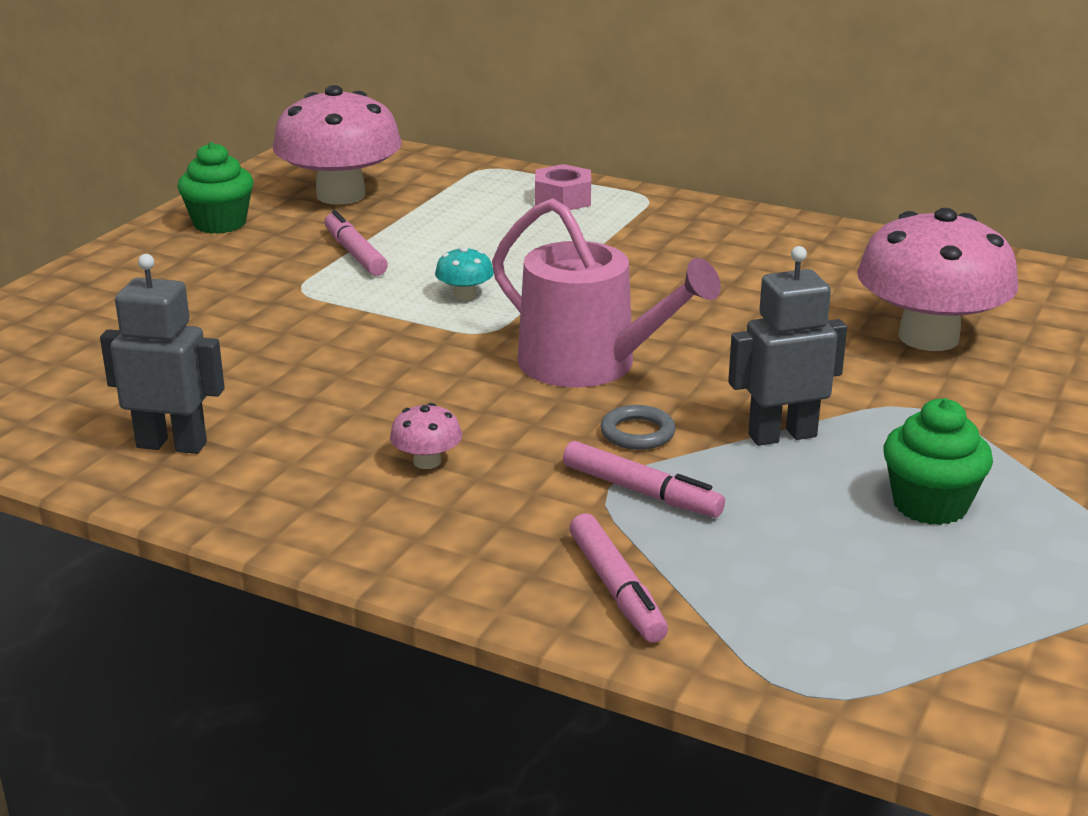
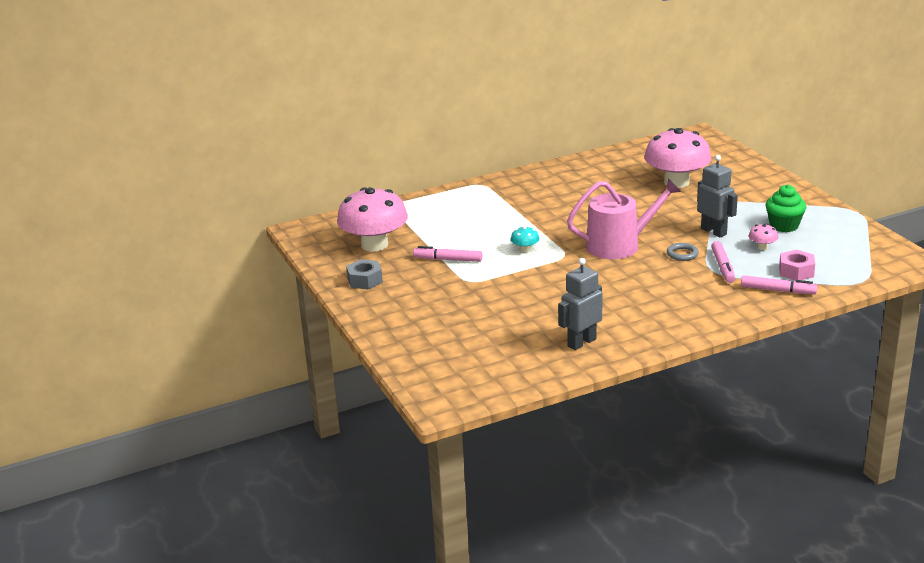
camera: 50 degrees left, 0 degrees up
(220, 223) = (365, 280): green cupcake -> grey nut
(427, 461) = (657, 297): pink mushroom -> pink mushroom (762, 247)
(563, 199) = (457, 201): pink nut -> pink nut (796, 271)
(641, 491) = (723, 267): pink marker -> pink marker turned 105 degrees clockwise
(782, 435) = (714, 231): grey robot -> grey robot turned 120 degrees clockwise

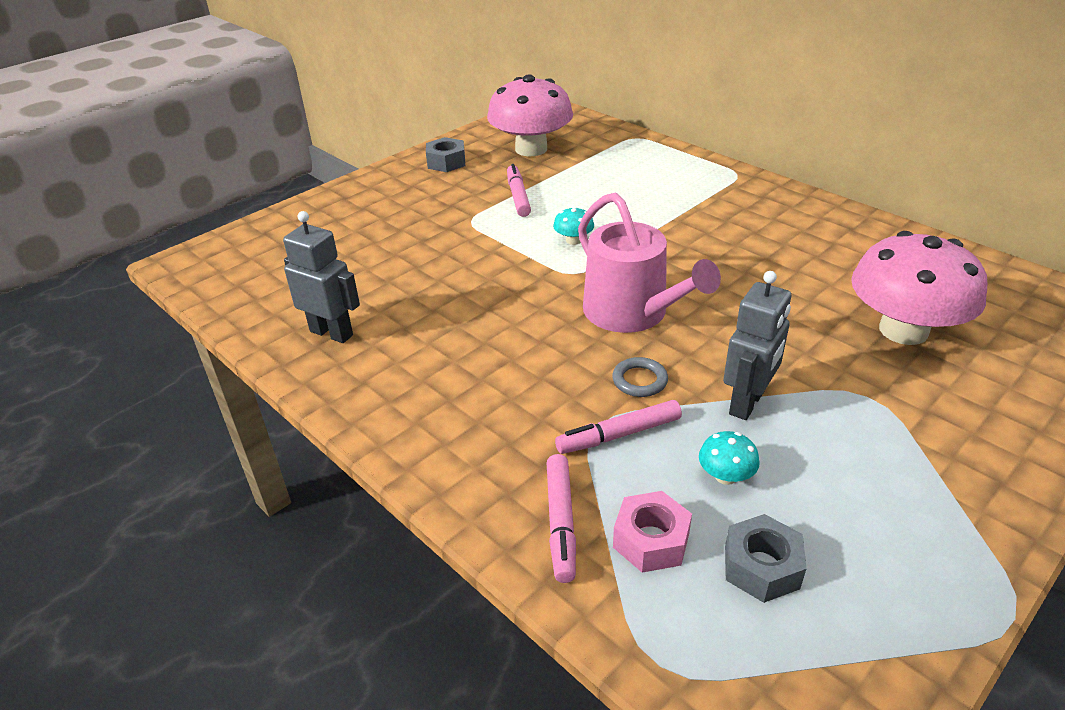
camera: 70 degrees right, 10 degrees up
(762, 247) = (725, 476): pink mushroom -> turquoise mushroom
(784, 226) = (839, 495): green cupcake -> none
(818, 251) = (761, 567): none -> grey nut

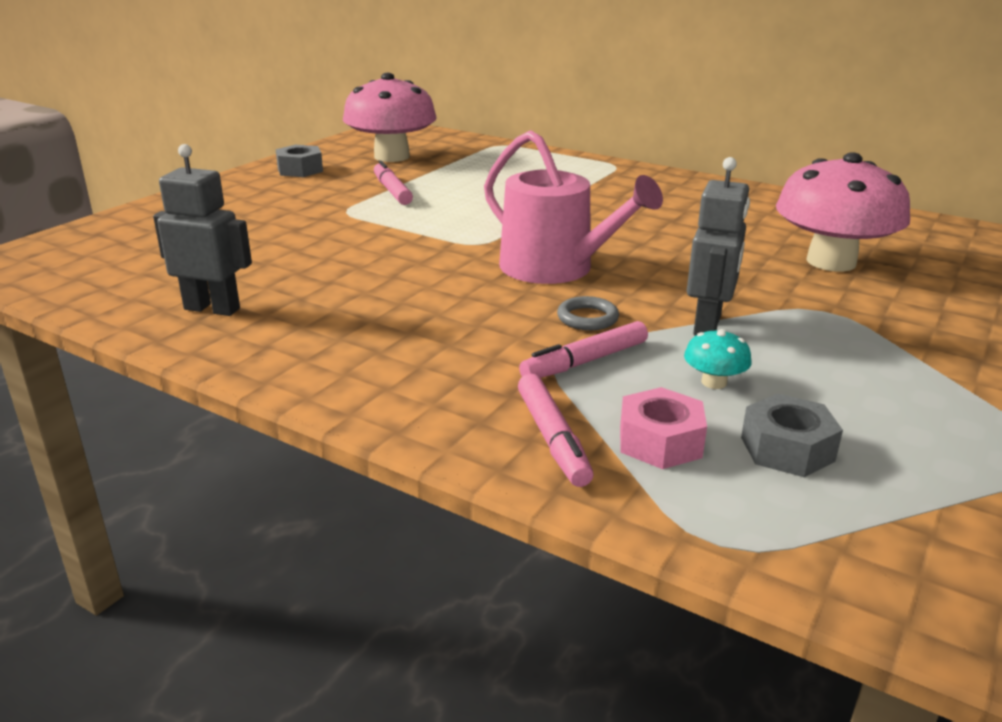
camera: 15 degrees left, 10 degrees down
(573, 240) = (467, 219): turquoise mushroom -> none

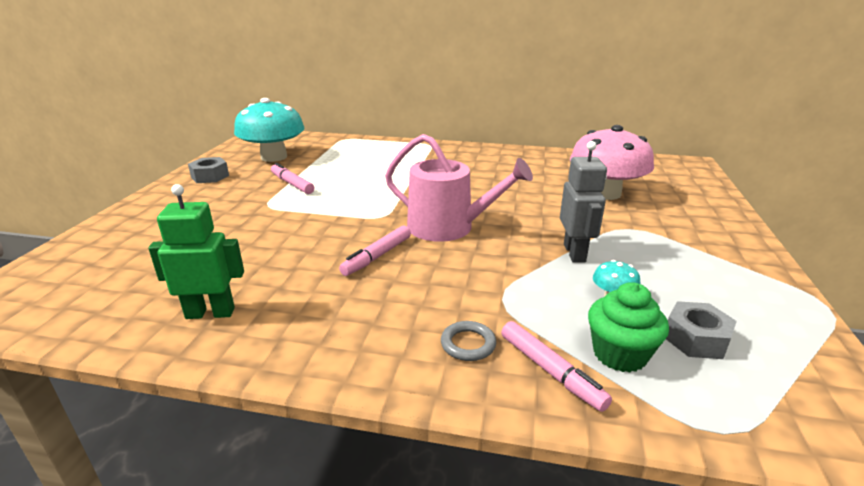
camera: 20 degrees left, 0 degrees up
(212, 309) = (210, 313): grey robot -> green robot
(392, 156) = (274, 157): pink mushroom -> turquoise mushroom
(585, 362) = (522, 299): pink marker -> pink marker (377, 256)
(587, 318) = (497, 262): grey ring -> grey ring (468, 344)
(660, 442) = (619, 354): pink nut -> green cupcake

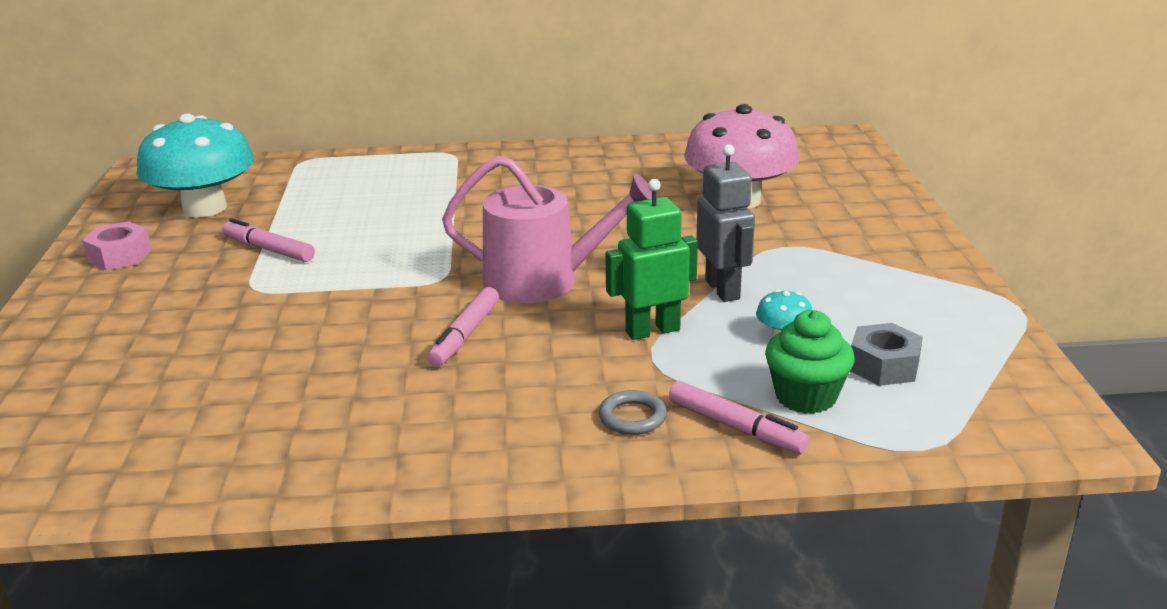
camera: 15 degrees left, 0 degrees up
(210, 176) = (120, 256): grey nut -> pink nut
(210, 313) = (282, 442): green robot -> green robot (652, 330)

